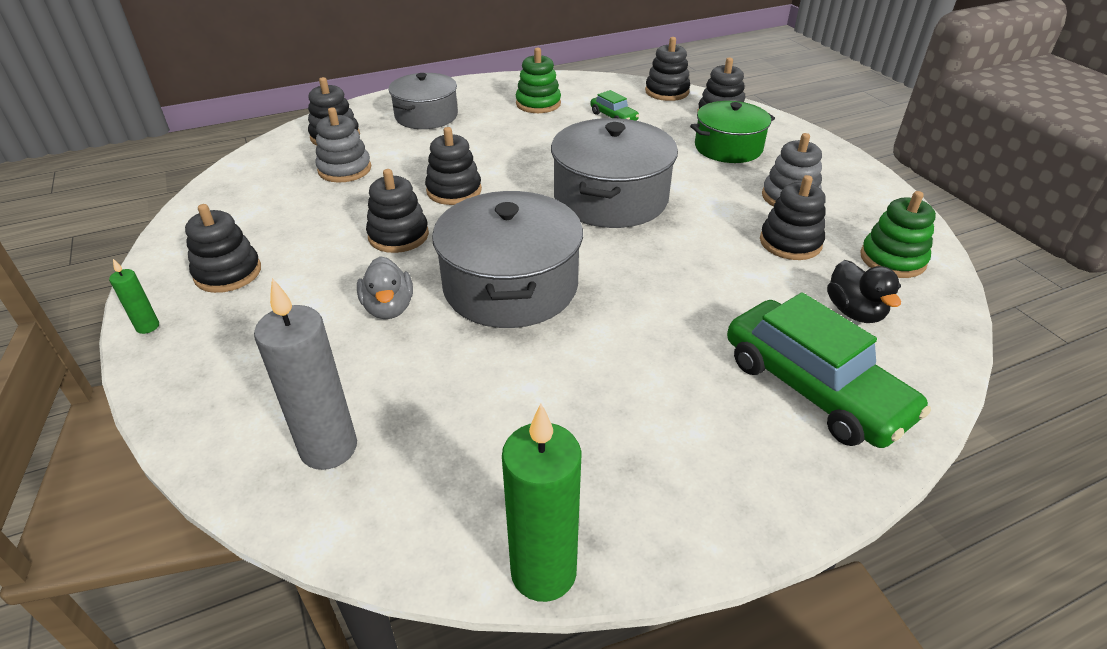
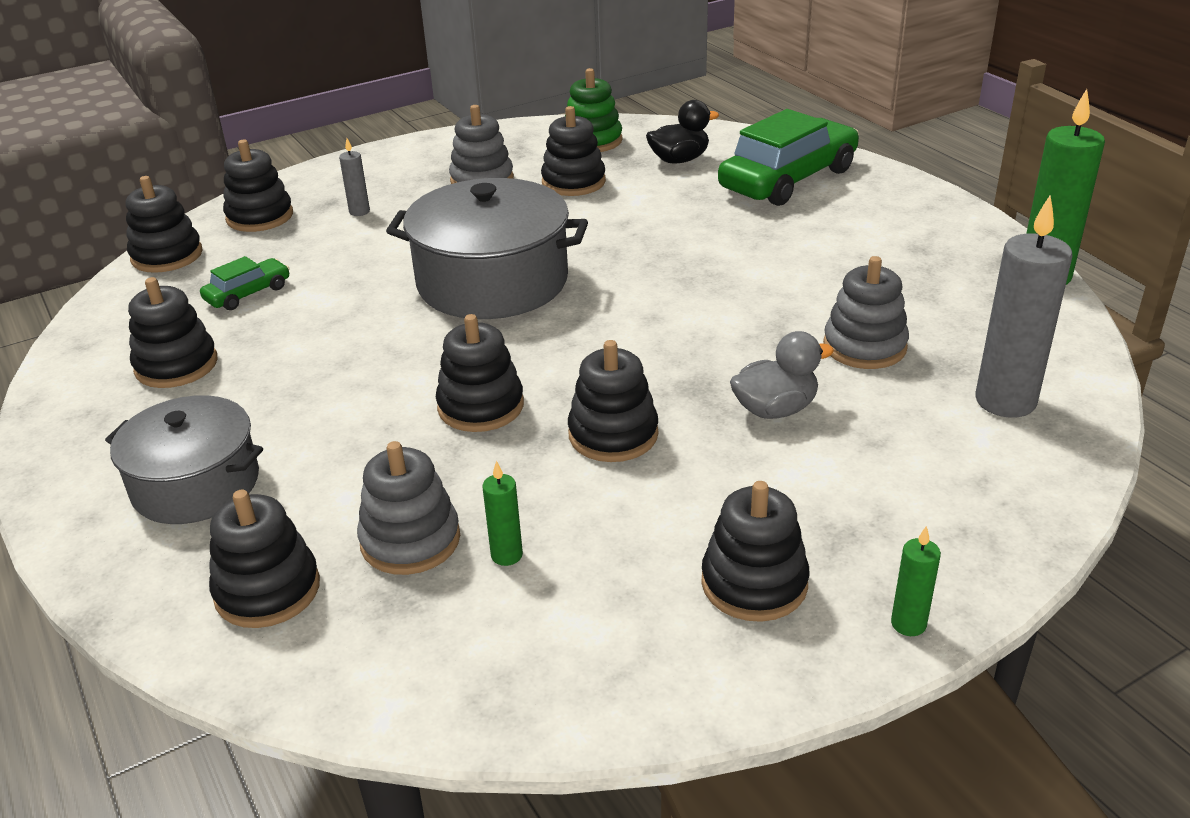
camera: 95 degrees left, 5 degrees down
(313, 195) = (506, 555): none -> green candle
(452, 375) = (864, 346): none -> grey stacking toy
(510, 286) = (700, 331): grey pot -> none
(538, 104) = (176, 365): green stacking toy -> black stacking toy
(728, 148) = (359, 211): green pot -> grey candle

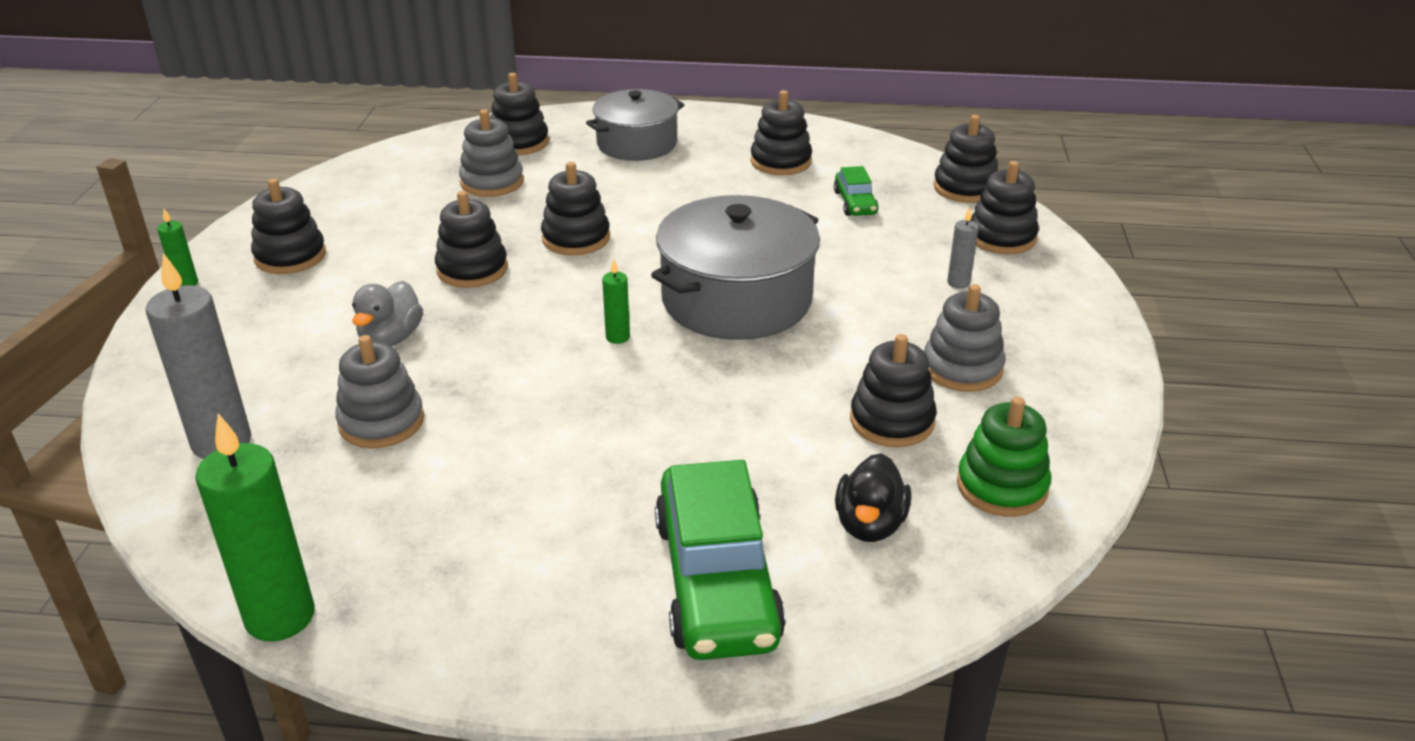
camera: 125 degrees right, 0 degrees up
(506, 555) = (435, 202): green candle -> green candle (617, 337)

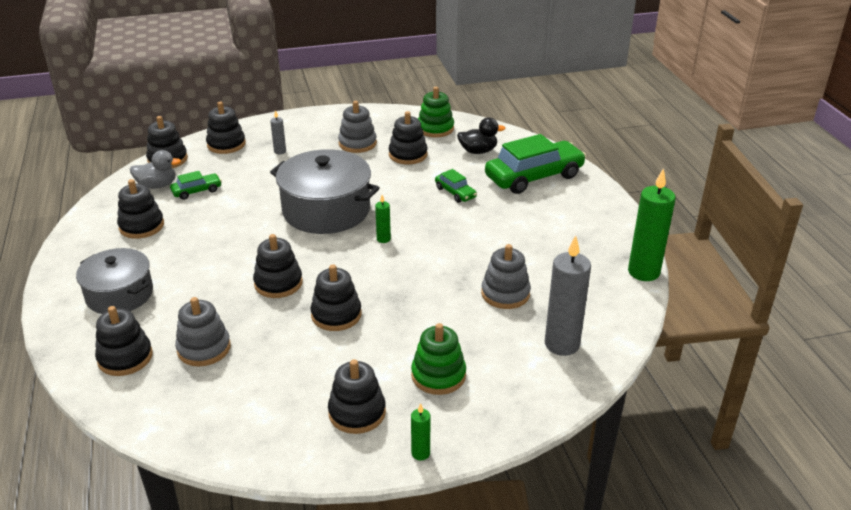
camera: 110 degrees left, 0 degrees up
(284, 321) = (438, 375): none -> green stacking toy
(391, 338) = (430, 320): grey duck -> grey duck (157, 185)
(714, 447) = (455, 193): none -> green car

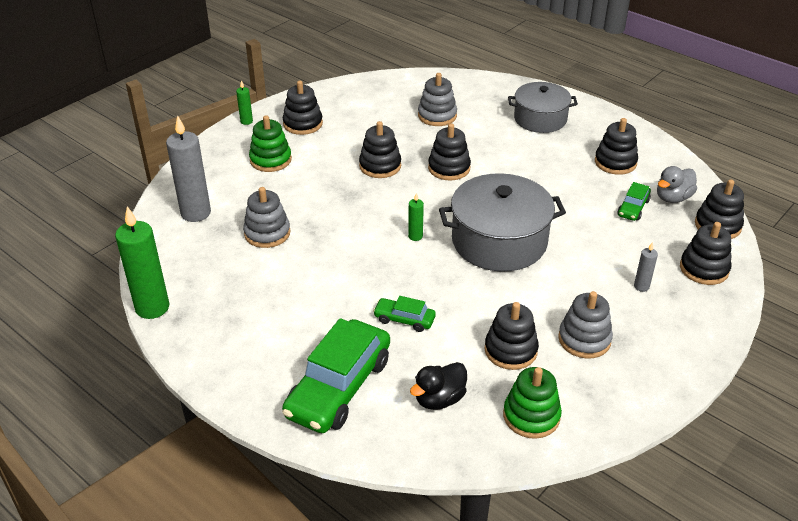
camera: 145 degrees right, 5 degrees up
(125, 358) = (474, 95): black stacking toy -> none

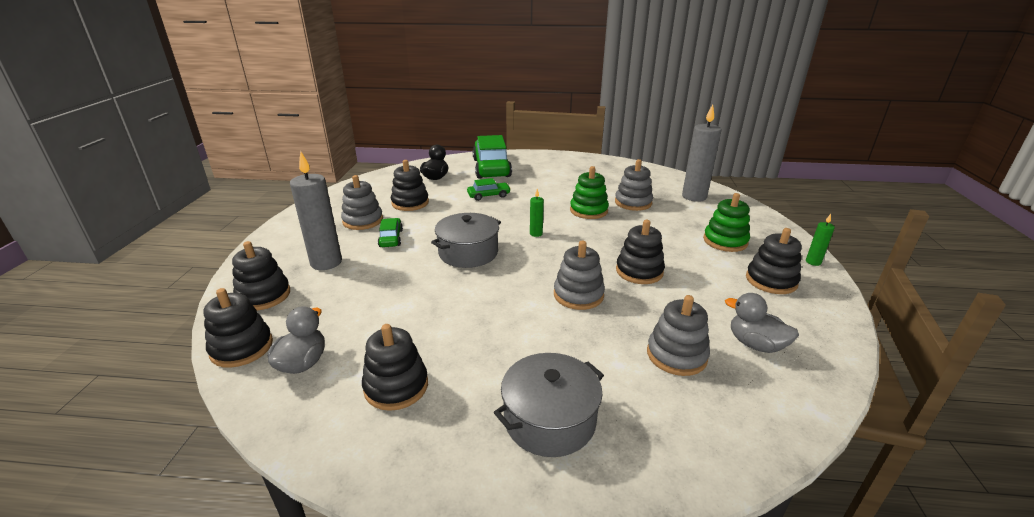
camera: 145 degrees right, 10 degrees down
(152, 307) = (625, 162): green candle -> none
(385, 103) = (755, 344): none -> grey duck
(449, 168) = (578, 295): black stacking toy -> grey stacking toy
(499, 241) = (468, 253): grey pot -> grey pot, size x0.66
(531, 416) = (380, 186): green stacking toy -> green stacking toy (588, 211)
(633, 208) = (352, 330): green car -> green car (391, 238)
(641, 286) = (326, 262): grey candle -> grey candle, size x2.14

